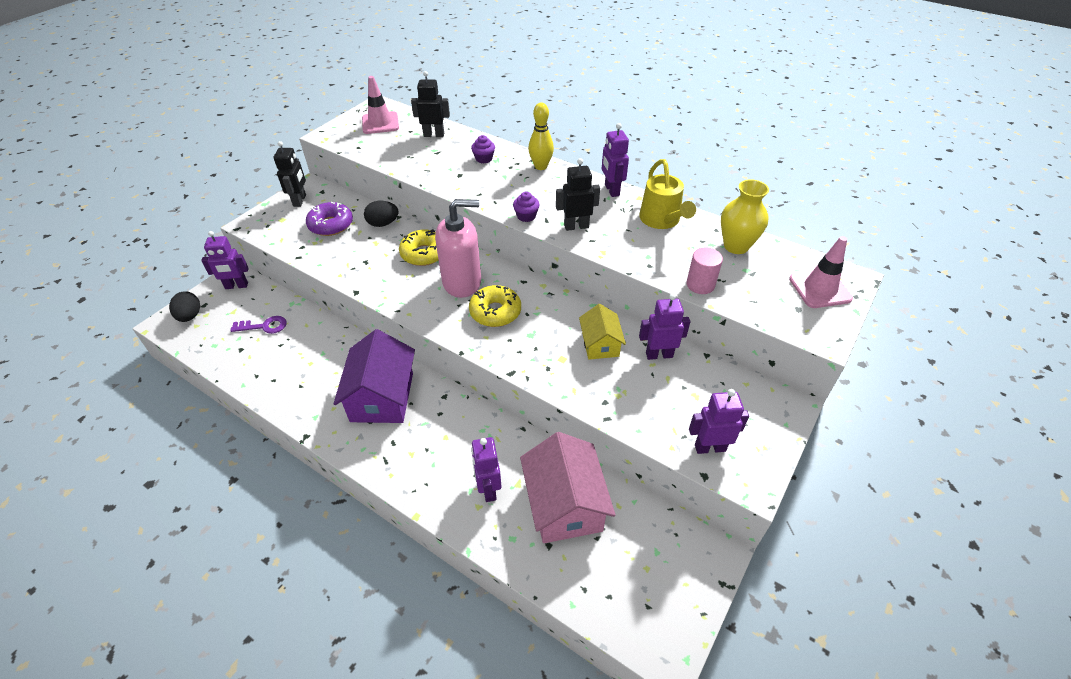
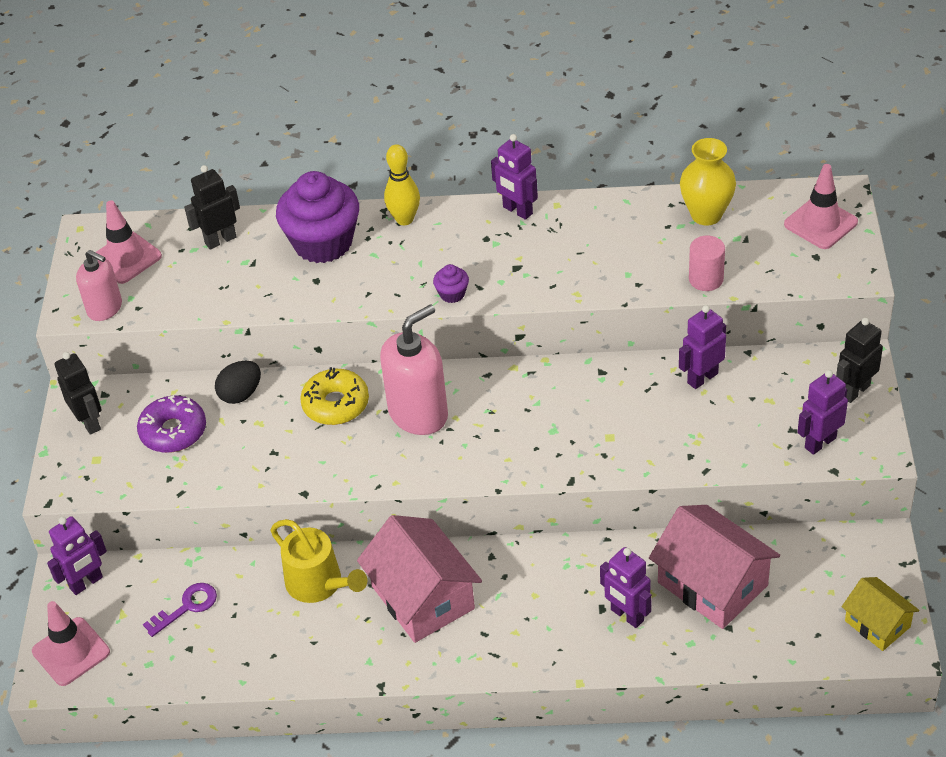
camera: 30 degrees left, 0 degrees up
(190, 316) = (71, 652): black egg -> pink traffic cone
(343, 140) = (105, 308): none -> pink soap dispenser
(382, 397) = (422, 597): purple house -> pink house
(484, 159) = (323, 243): purple cupcake -> purple cupcake, size x2.40
(495, 312) = (491, 426): yellow donut -> none
(576, 226) = (520, 277): black robot -> black robot (855, 391)
(600, 344) = (634, 400): yellow house -> yellow house (877, 624)
(662, 220) = (605, 222): yellow watering can -> yellow watering can (319, 584)

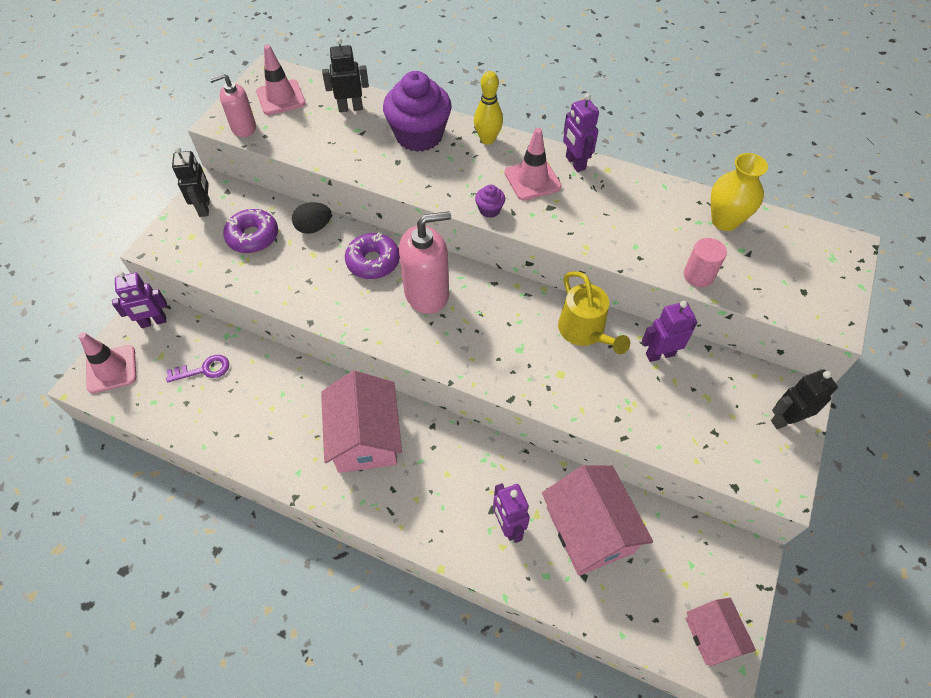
camera: 20 degrees right, 10 degrees up
(105, 308) = (243, 128): pink soap dispenser -> pink soap dispenser turned 105 degrees clockwise
(319, 584) = (300, 393): yellow watering can -> yellow watering can (585, 332)
(336, 404) = (373, 262): yellow donut -> purple donut
(820, 223) = (820, 264): pink traffic cone -> pink traffic cone (532, 180)
(820, 442) = (734, 455): purple robot -> none
(877, 624) = (712, 635): yellow house -> pink house

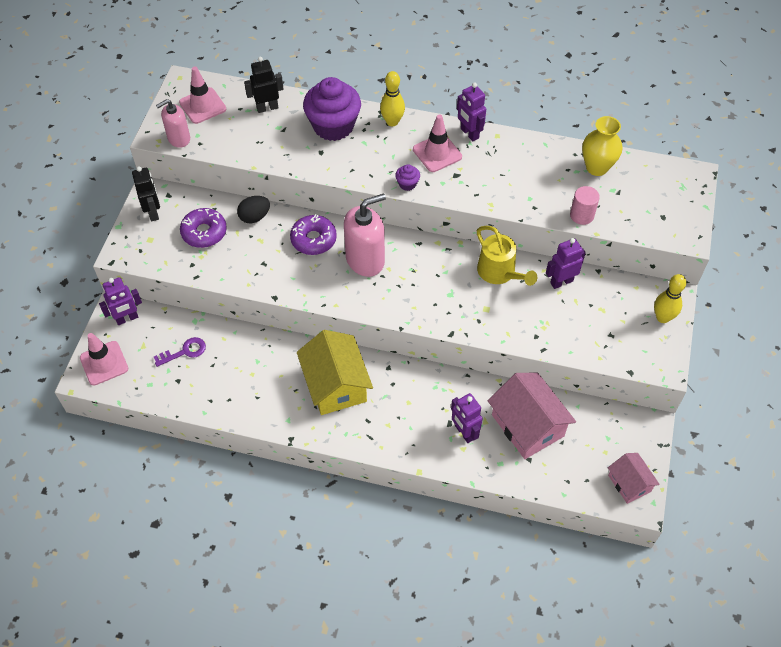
camera: 10 degrees left, 0 degrees up
(365, 437) = (335, 385): pink house -> yellow house
(785, 419) = (662, 317): black robot -> yellow bowling pin

